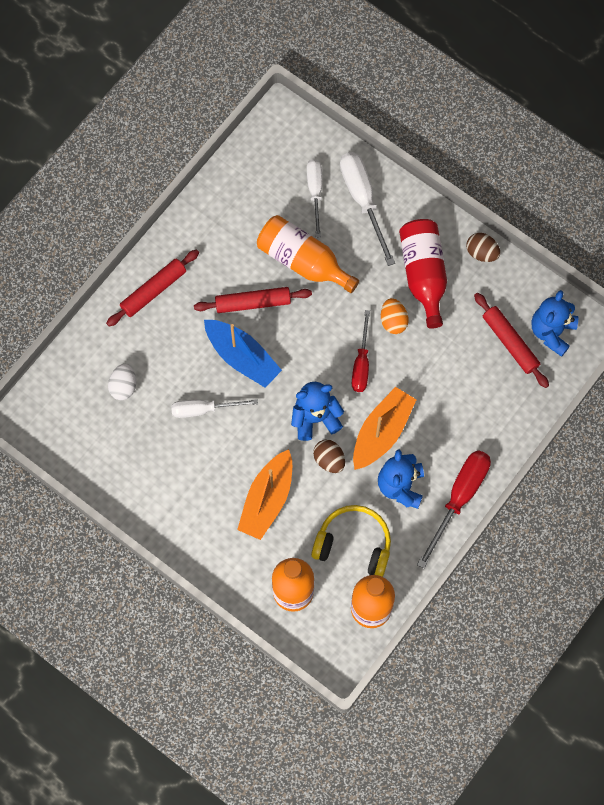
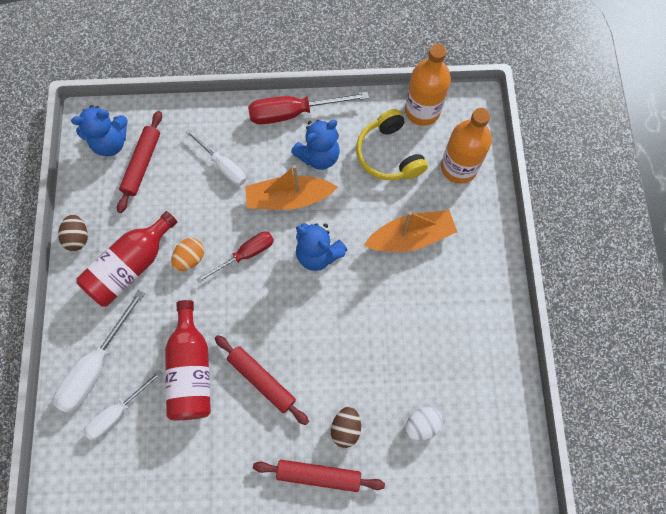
camera: 130 degrees left, 0 degrees up
(203, 409) = (384, 343): white screwdriver -> white screwdriver (223, 166)
(242, 357) = (315, 349): blue boat -> none
(303, 261) = (191, 370): orange bottle -> red bottle
(329, 460) = (342, 218): brown egg -> brown egg (346, 428)

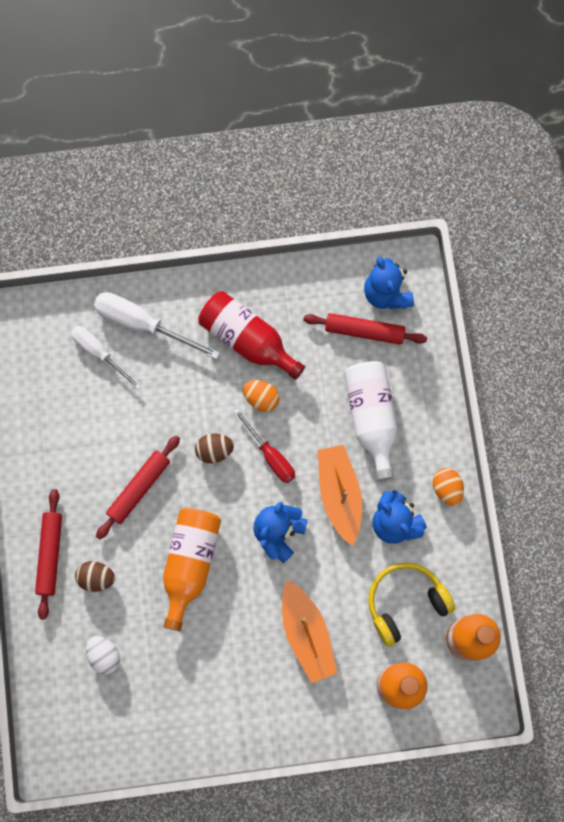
camera: 85 degrees right, 5 degrees up
(78, 237) = (274, 281): brown egg -> brown egg (214, 450)
(191, 370) = (145, 417): red bottle -> none
(223, 166) = (371, 418): white screwdriver -> white bottle
(294, 113) = (446, 488): red screwdriver -> orange egg
(339, 336) = (190, 563): none -> orange bottle

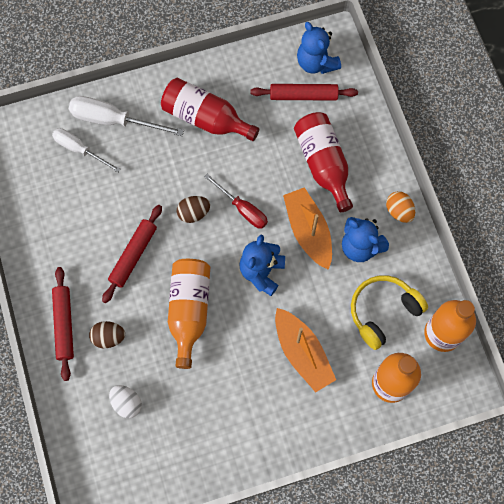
camera: 10 degrees left, 5 degrees down
(261, 398) = (226, 164): orange egg -> none
(371, 418) = (323, 164): white bottle -> red bottle

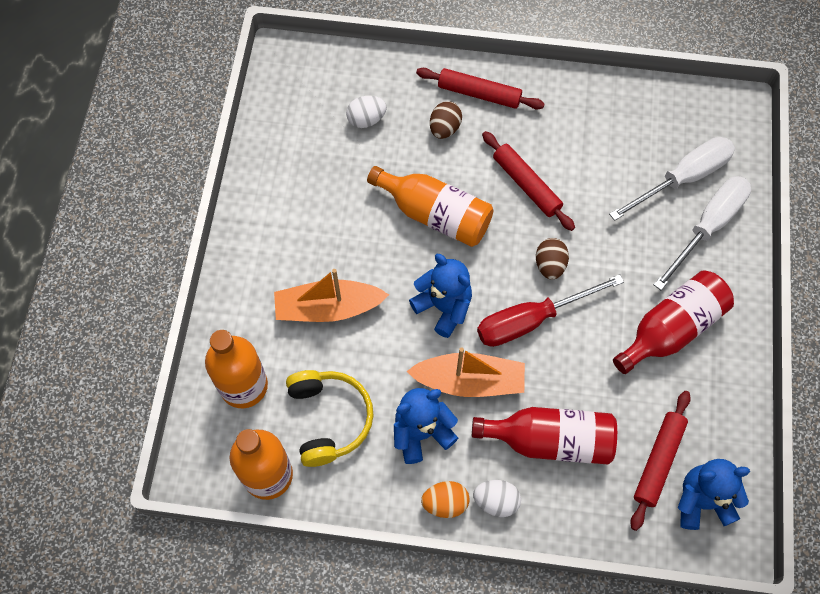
camera: 115 degrees right, 5 degrees down
(79, 149) = (682, 178): white screwdriver -> white screwdriver, size x1.51
(242, 209) = (531, 320): red screwdriver -> red screwdriver, size x1.51
(381, 181) = (496, 501): none -> white egg

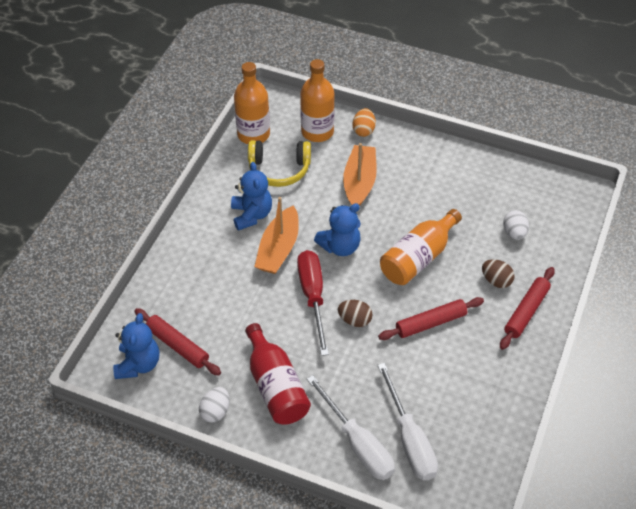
camera: 105 degrees right, 15 degrees down
(445, 503) = (199, 217): orange egg -> orange egg (363, 130)
(496, 501) = (189, 244): white egg -> white egg (215, 411)
(550, 440) = (218, 285): red bottle -> none

